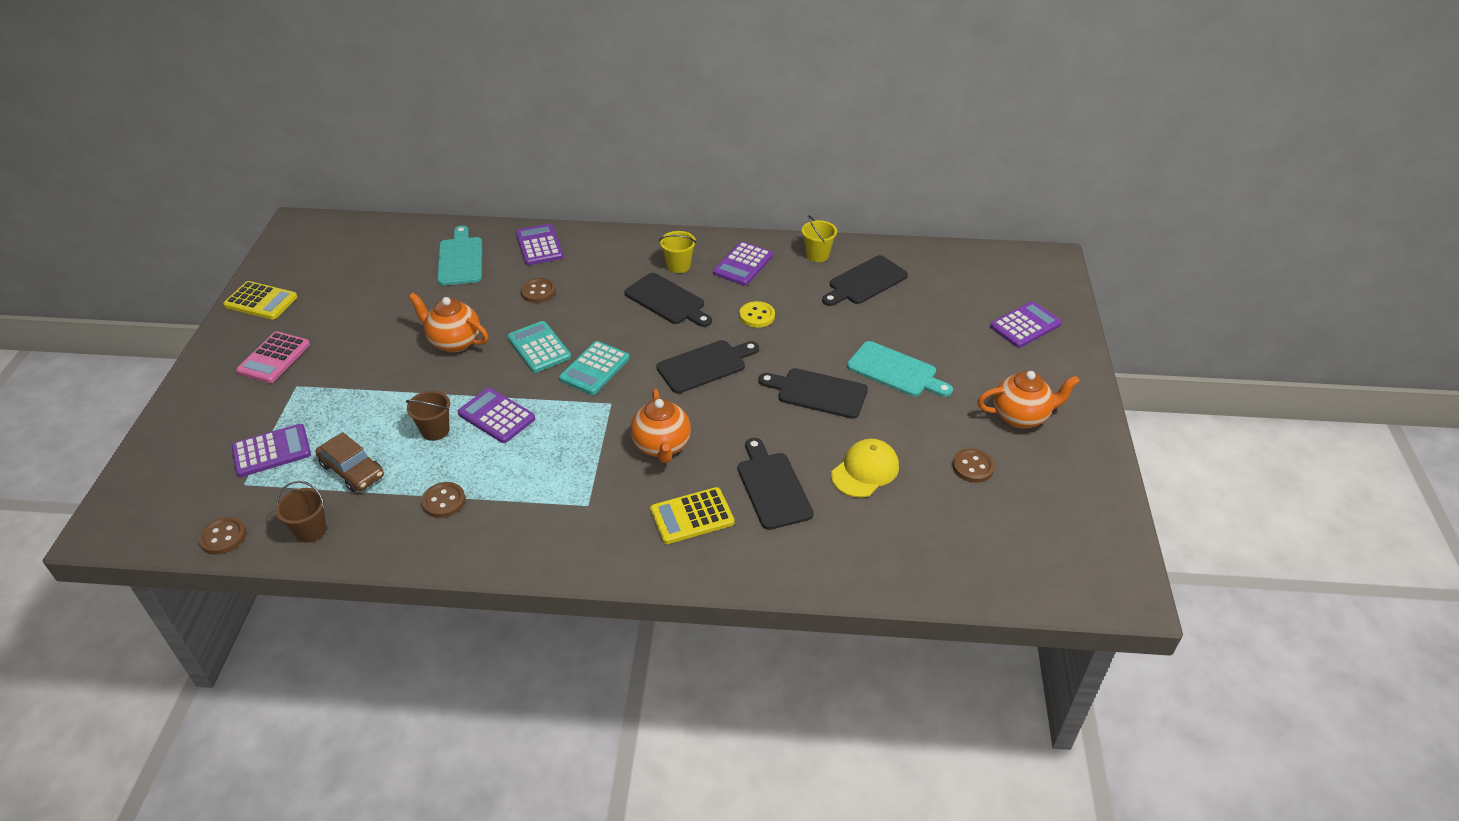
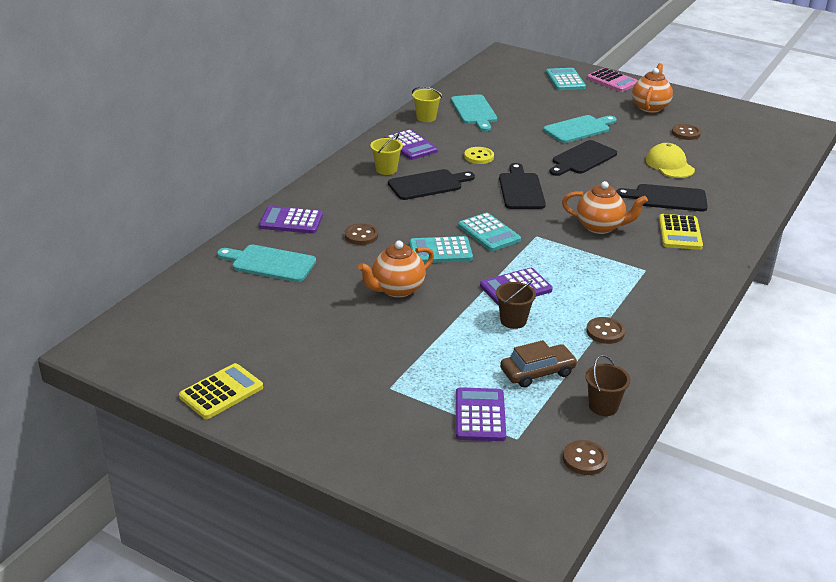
camera: 65 degrees left, 10 degrees down
(274, 358) = (332, 396): pink calculator -> pink calculator (612, 81)
(865, 282) = (474, 111): black cutting board -> turquoise cutting board
(1025, 325) = (565, 80): purple calculator -> turquoise calculator

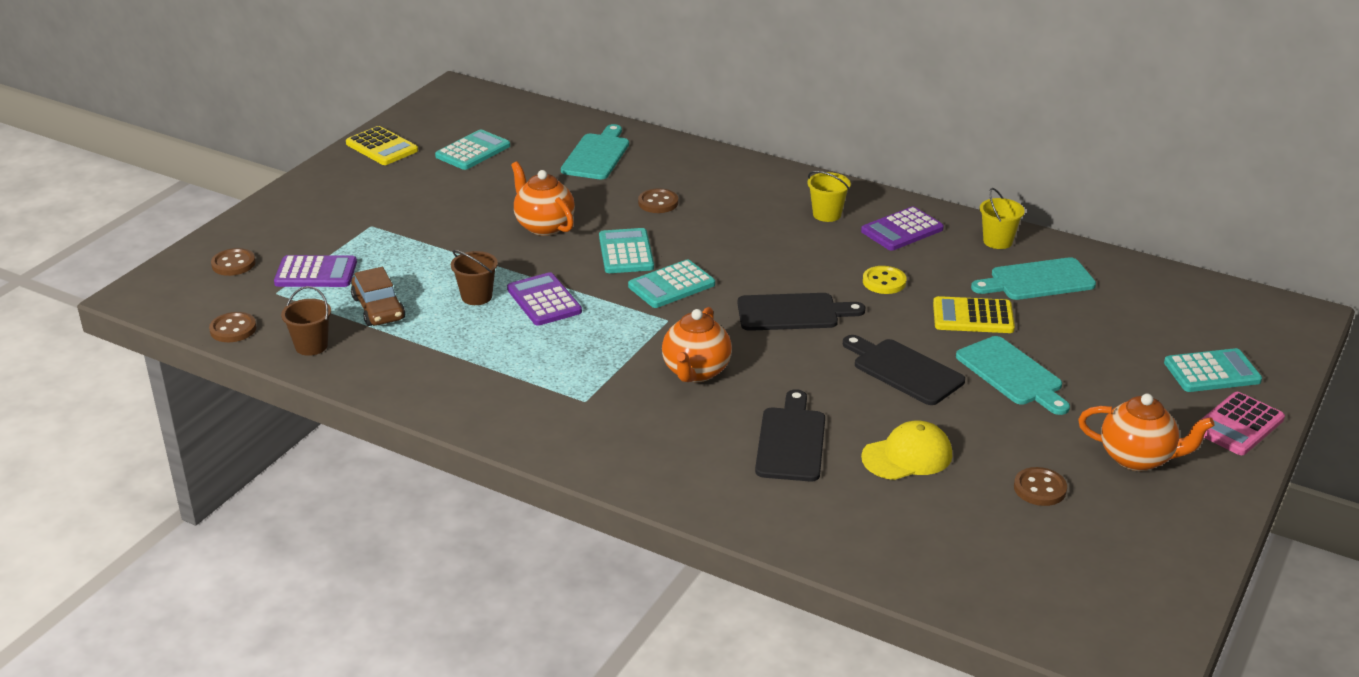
camera: 90 degrees right, 0 degrees up
(245, 332) = (473, 151): none -> turquoise calculator
(291, 221) = (686, 161): purple calculator -> none
(428, 185) = (791, 243): black cutting board -> none
(605, 332) = (447, 357): brown button -> brown button (233, 264)
(680, 233) = (686, 441): yellow calculator -> yellow calculator (973, 317)

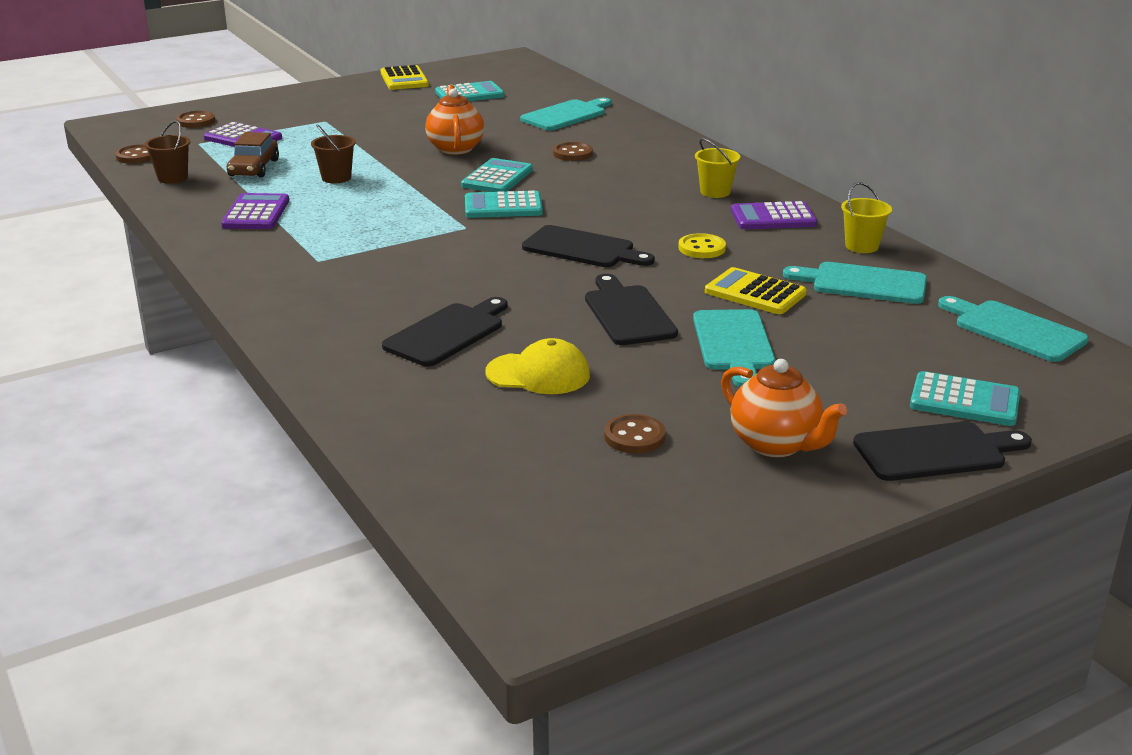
camera: 30 degrees right, 5 degrees down
(544, 300) = (384, 192): purple calculator -> purple calculator (256, 213)
(696, 372) = (437, 266): orange teapot -> none
(1179, 293) = (1015, 330): none -> turquoise cutting board
(1238, 425) = (935, 452): pink calculator -> black cutting board

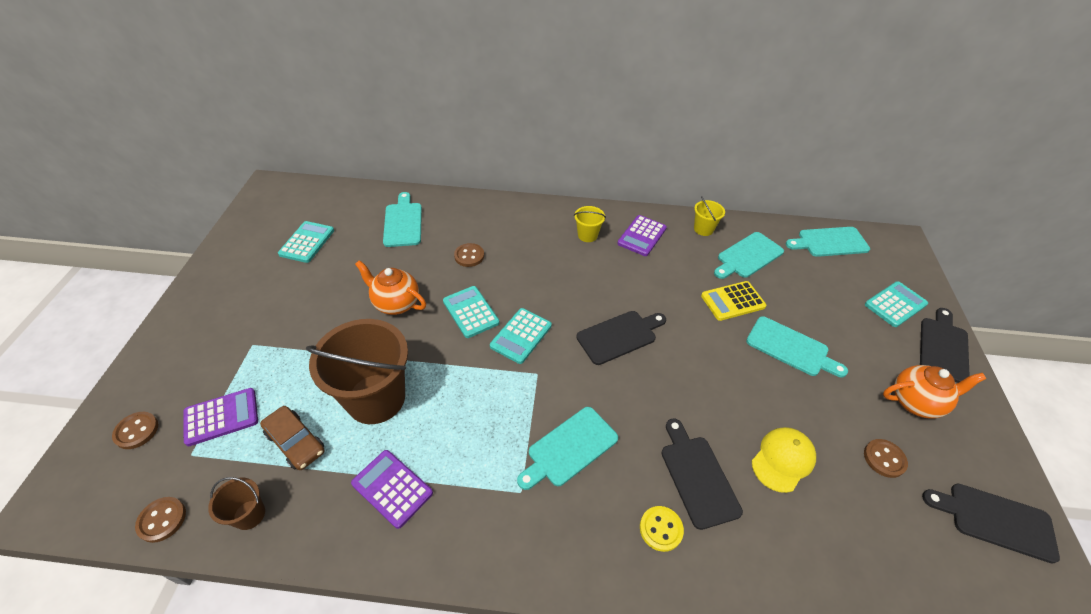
camera: 55 degrees left, 20 degrees up
(336, 178) = (376, 398): brown bucket -> brown bucket, size x2.23
(396, 266) = (569, 448): none -> turquoise cutting board
(404, 79) = (230, 257): yellow calculator -> none
(628, 313) = (724, 369): black cutting board -> black cutting board (995, 520)
(701, 248) = (659, 286): yellow button -> yellow button (661, 529)

